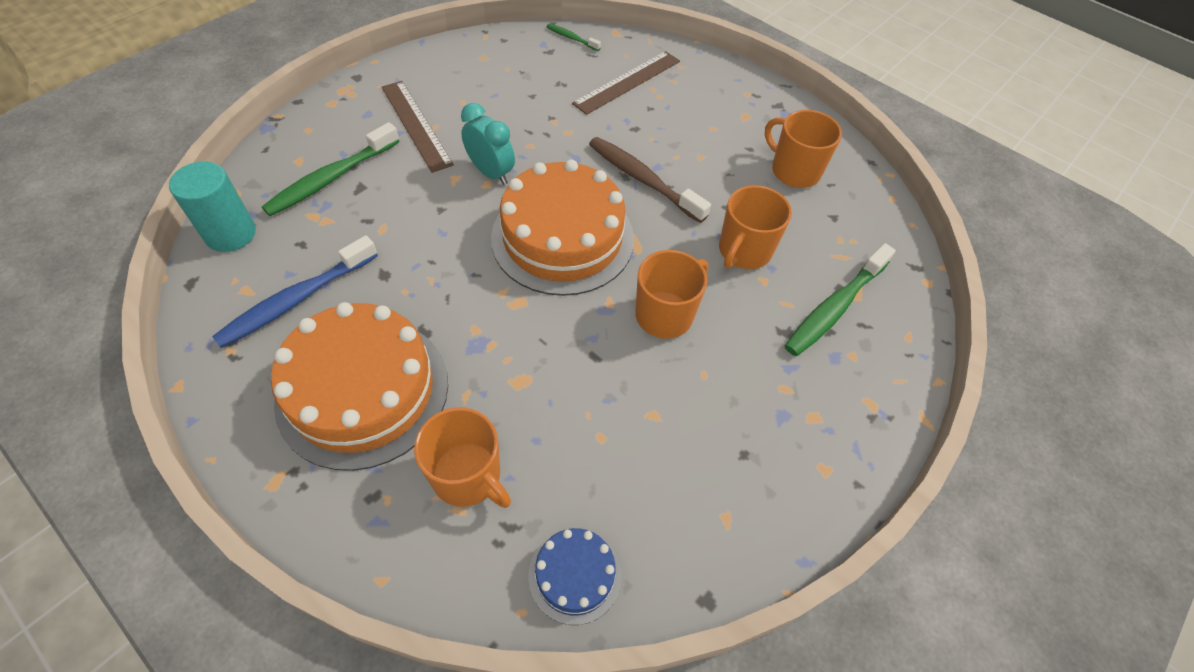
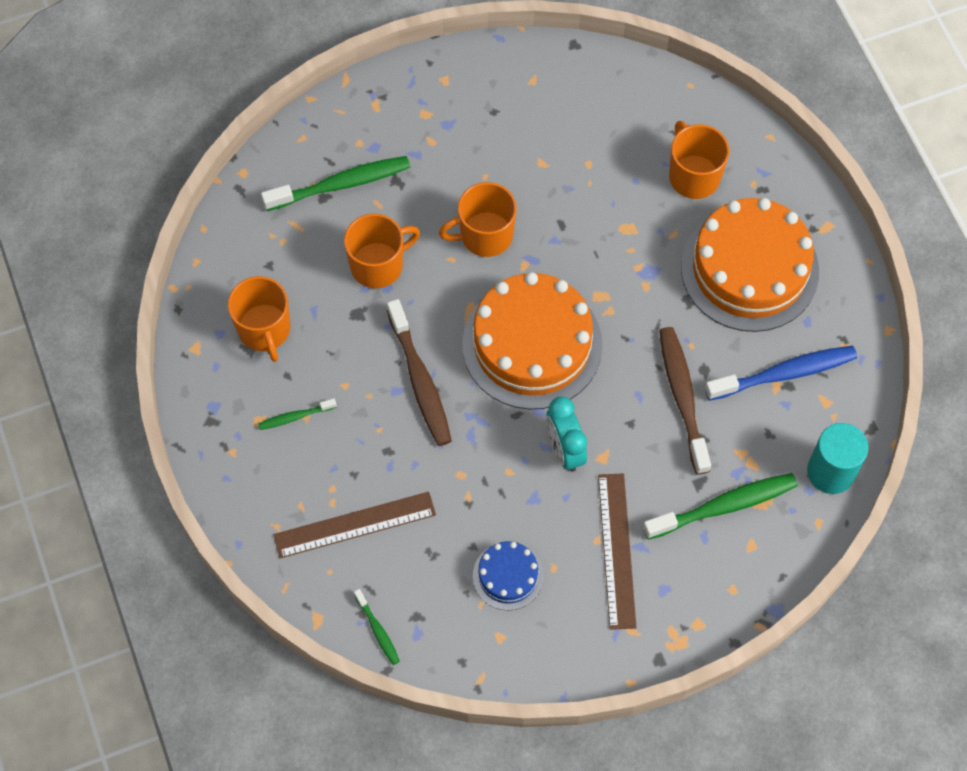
camera: 150 degrees left, 10 degrees up
(398, 244) = (682, 397): none -> brown toothbrush
(575, 575) = (648, 90): blue cake -> blue cake (508, 576)
(721, 126) = (295, 417): none -> green toothbrush

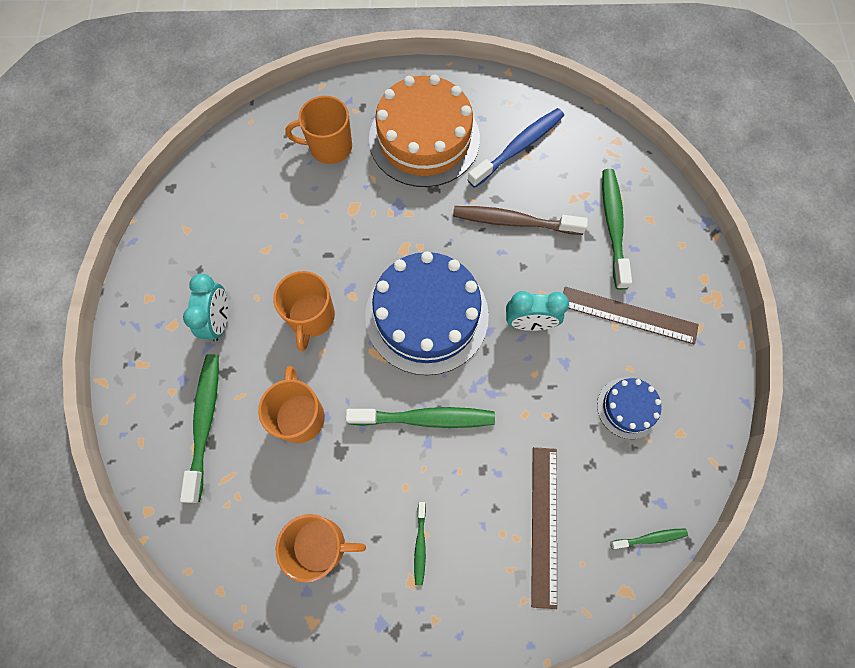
camera: 70 degrees left, 5 degrees up
(420, 380) = (425, 418): brown toothbrush -> green toothbrush
(446, 153) = (219, 321): none -> turquoise clock
(532, 344) = (426, 315): orange cake -> blue cake
(784, 373) = (518, 147): blue toothbrush -> blue toothbrush turned 45 degrees clockwise
(831, 472) = (606, 147): turquoise cylinder -> none

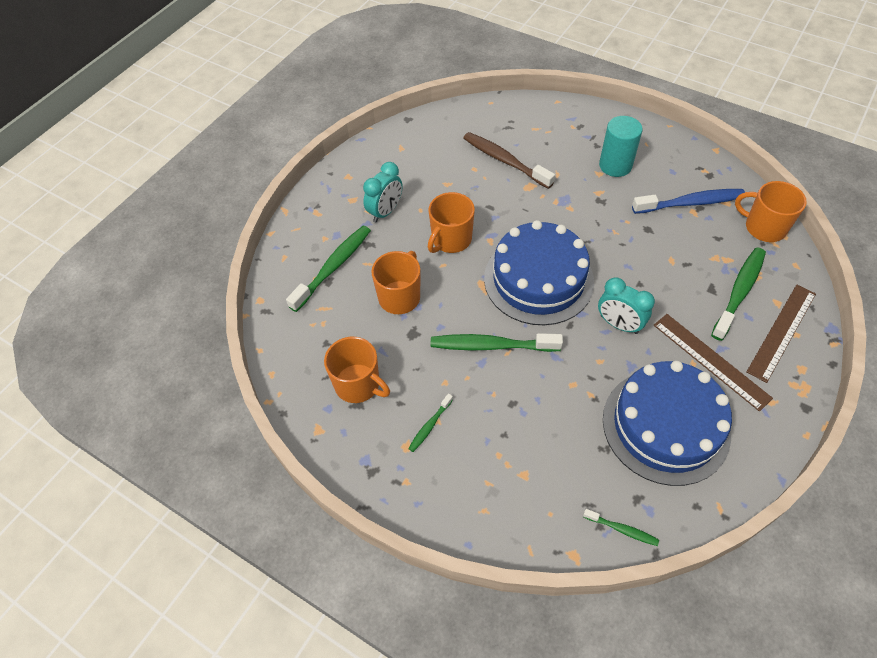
camera: 35 degrees right, 15 degrees down
(329, 147) = (537, 141): orange mug -> orange mug (764, 227)
(424, 138) = (615, 165): orange cake -> turquoise cylinder
(425, 418) = (491, 346): green toothbrush -> green toothbrush turned 150 degrees clockwise
(513, 221) = (652, 250): brown toothbrush -> brown toothbrush (504, 160)
(543, 524) = (536, 468): brown ruler -> brown ruler (781, 331)
(628, 407) = (665, 425): blue cake -> blue cake, size x2.08

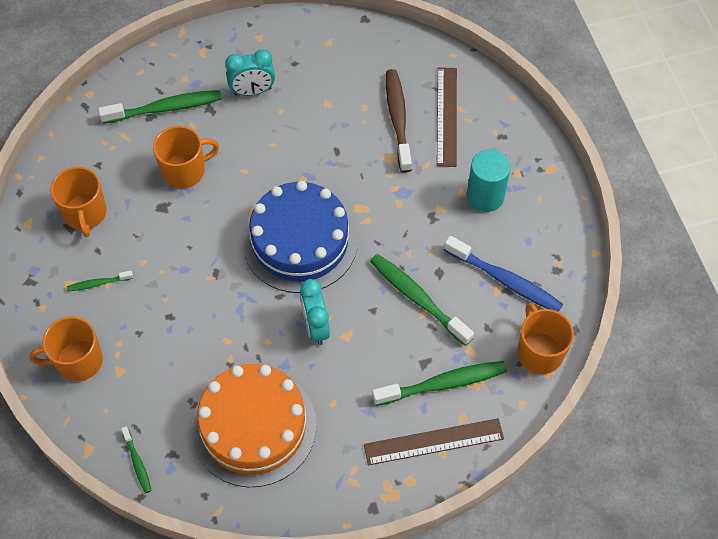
camera: 40 degrees right, 5 degrees up
(451, 240) = (274, 155): orange mug -> orange mug (78, 361)
(491, 346) = (205, 263): green toothbrush -> green toothbrush (417, 298)
(665, 425) = (254, 426): blue cake -> orange cake
(711, 360) = (348, 413): brown ruler -> brown ruler (447, 116)

